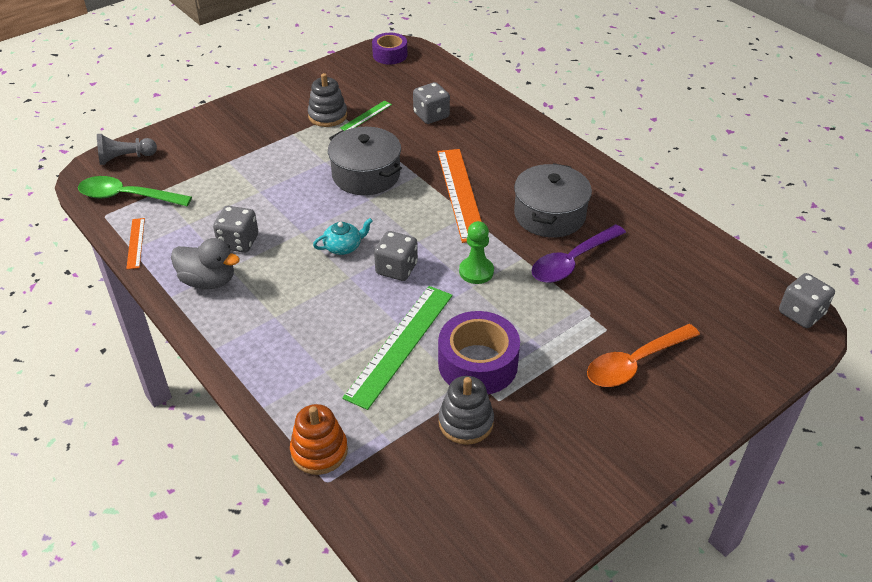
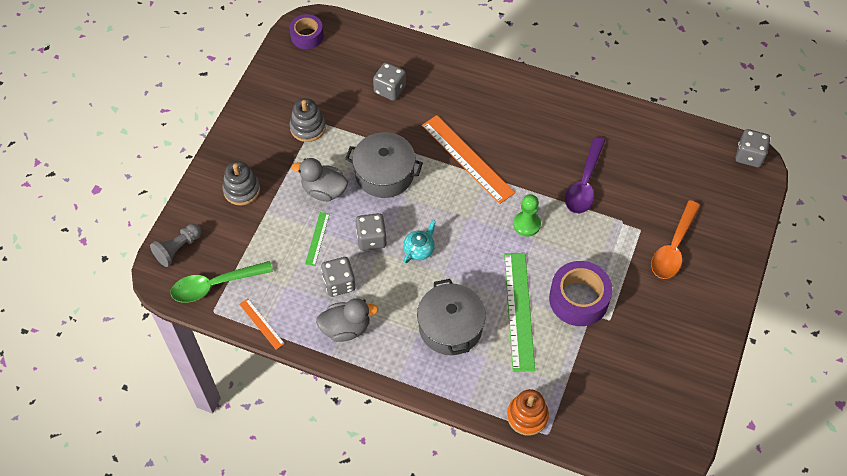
camera: 30 degrees left, 15 degrees up
(296, 166) = (324, 190): none -> grey duck
(366, 116) = (339, 114): green ruler -> green ruler (317, 238)
(396, 269) = (471, 249): grey dice -> grey dice (371, 239)
(466, 422) = (601, 346): grey stacking toy -> grey stacking toy (242, 190)
(549, 215) = (542, 148): grey pot -> grey pot (450, 327)

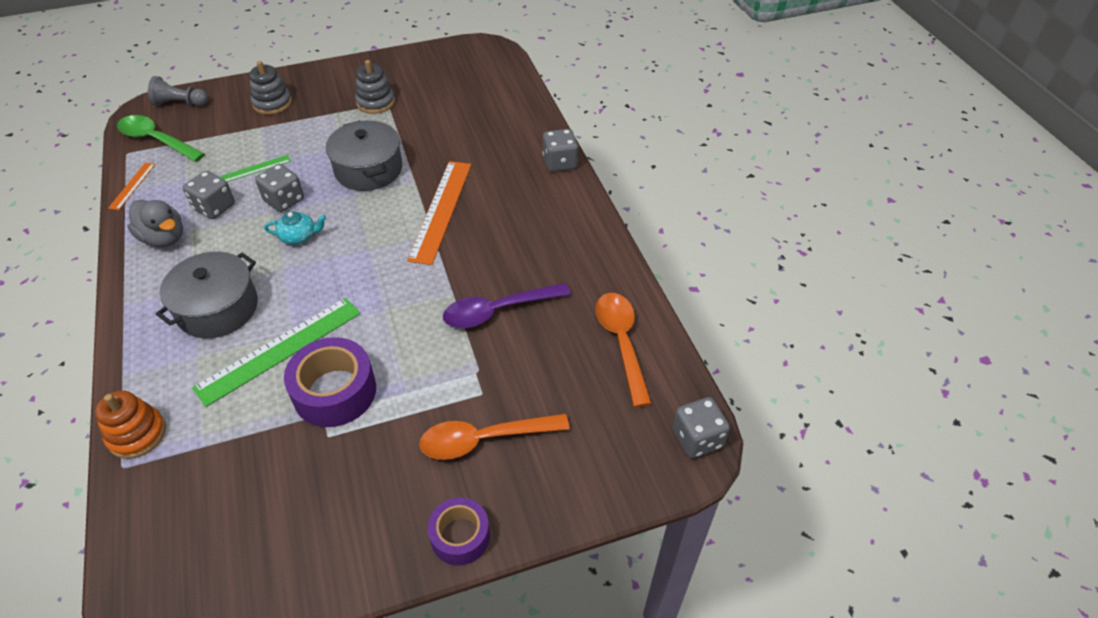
camera: 50 degrees right, 10 degrees down
(307, 36) = (473, 53): purple tape -> purple tape (460, 536)
(324, 190) = (314, 145): grey duck -> none
(390, 89) = (469, 123): grey dice -> grey dice (560, 163)
(526, 224) = (399, 295): green pawn -> none
(659, 142) = (621, 342): none -> orange spoon

